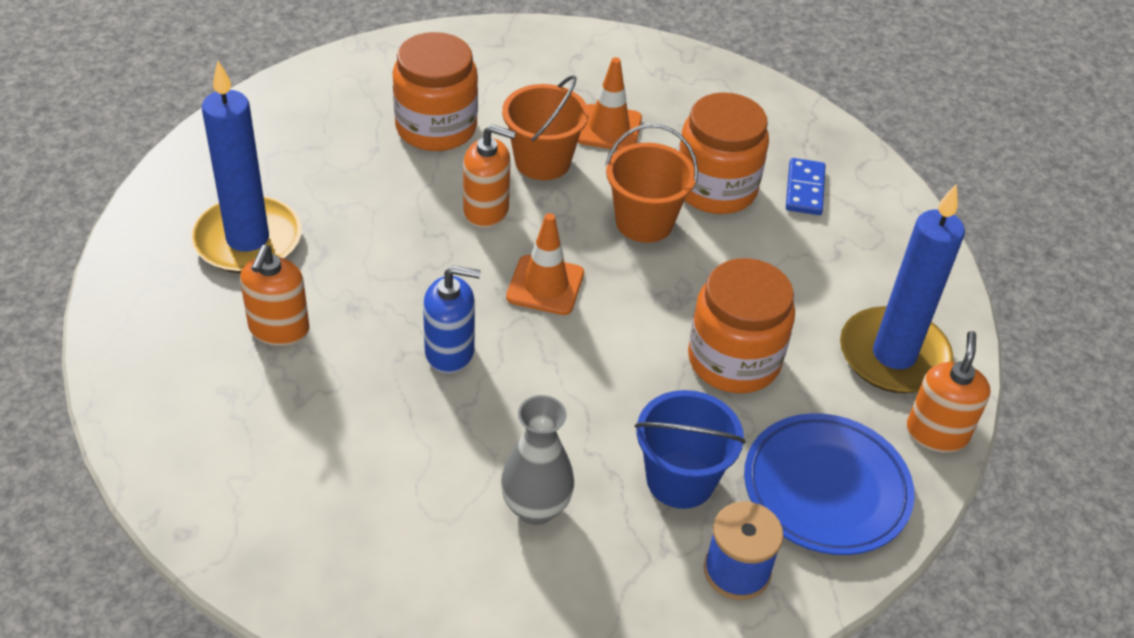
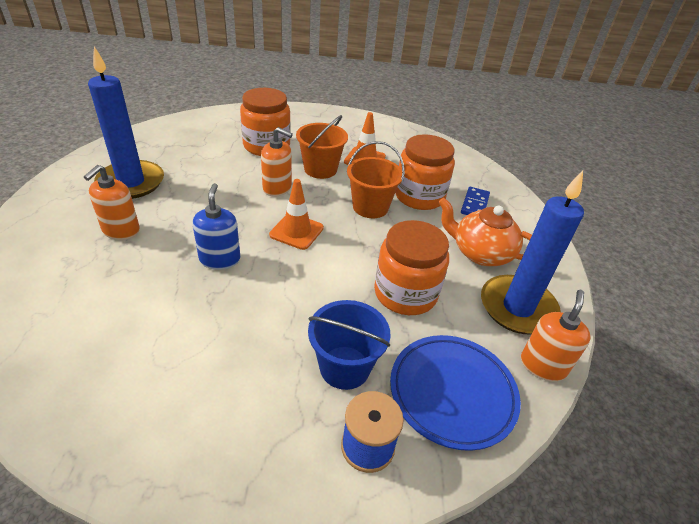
camera: 10 degrees right, 5 degrees down
(450, 352) = (220, 259): blue soap dispenser -> blue soap dispenser turned 105 degrees counterclockwise
(535, 508) = (232, 370): grey vase -> none
(828, 276) = (480, 253): none -> orange teapot

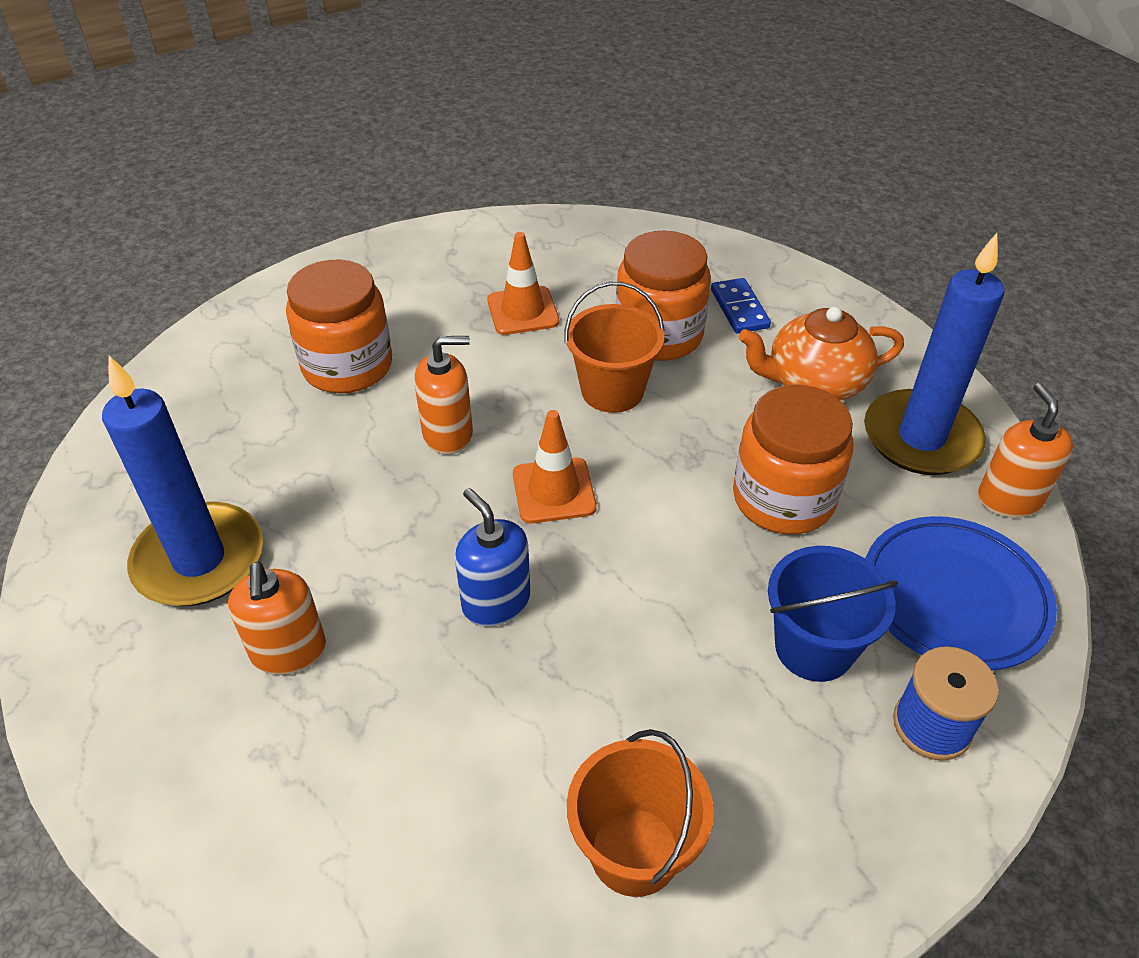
camera: 30 degrees left, 5 degrees up
(320, 169) = (477, 364): orange bucket -> orange bucket (634, 851)

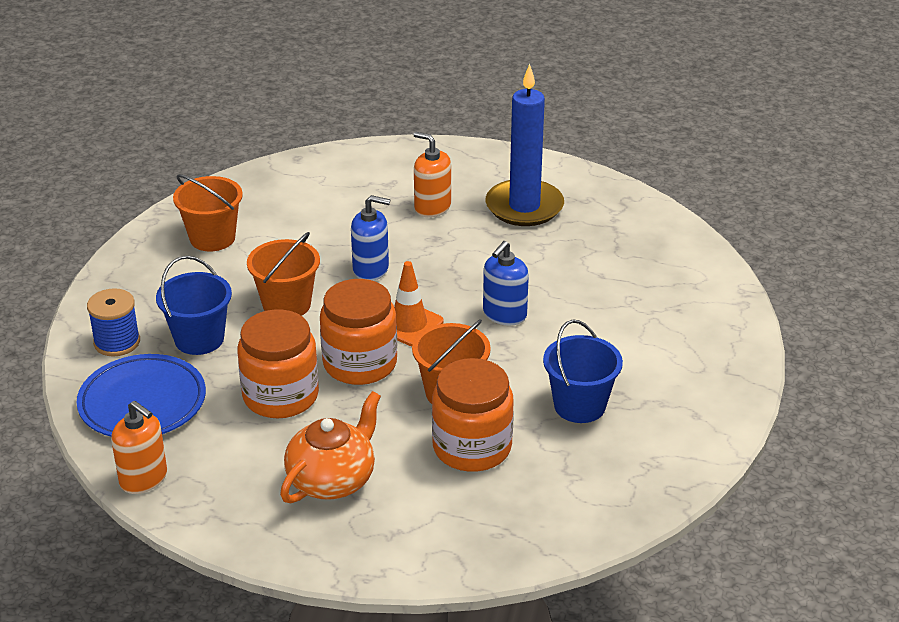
camera: 135 degrees right, 10 degrees down
(347, 366) = (617, 310): orange jar -> orange jar (360, 363)
(448, 434) = (504, 314): orange soap dispenser -> blue soap dispenser
(523, 311) = (579, 405): orange traffic cone -> blue bucket
(655, 622) = (287, 305): none -> orange bucket
(739, 309) = (444, 505): blue domino -> none
(921, 438) = (228, 485): blue candle -> none

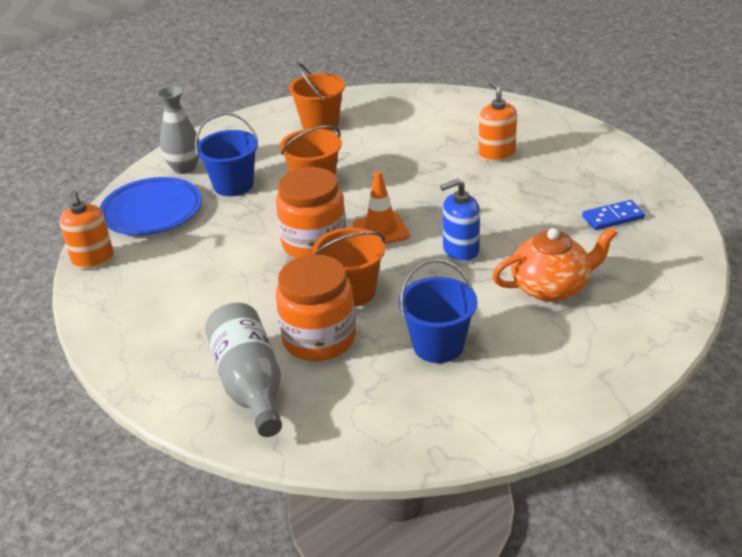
camera: 40 degrees right, 0 degrees up
(117, 342) = (184, 168): blue spool -> grey vase
(280, 396) = (236, 243): orange jar -> none
(332, 480) = (199, 316): orange teapot -> orange teapot (551, 287)
(371, 269) = (400, 182): blue soap dispenser -> none
(459, 514) = (250, 384): none -> grey bottle
(524, 207) = (570, 178): blue candle -> none
(598, 231) = (613, 217): none -> blue domino

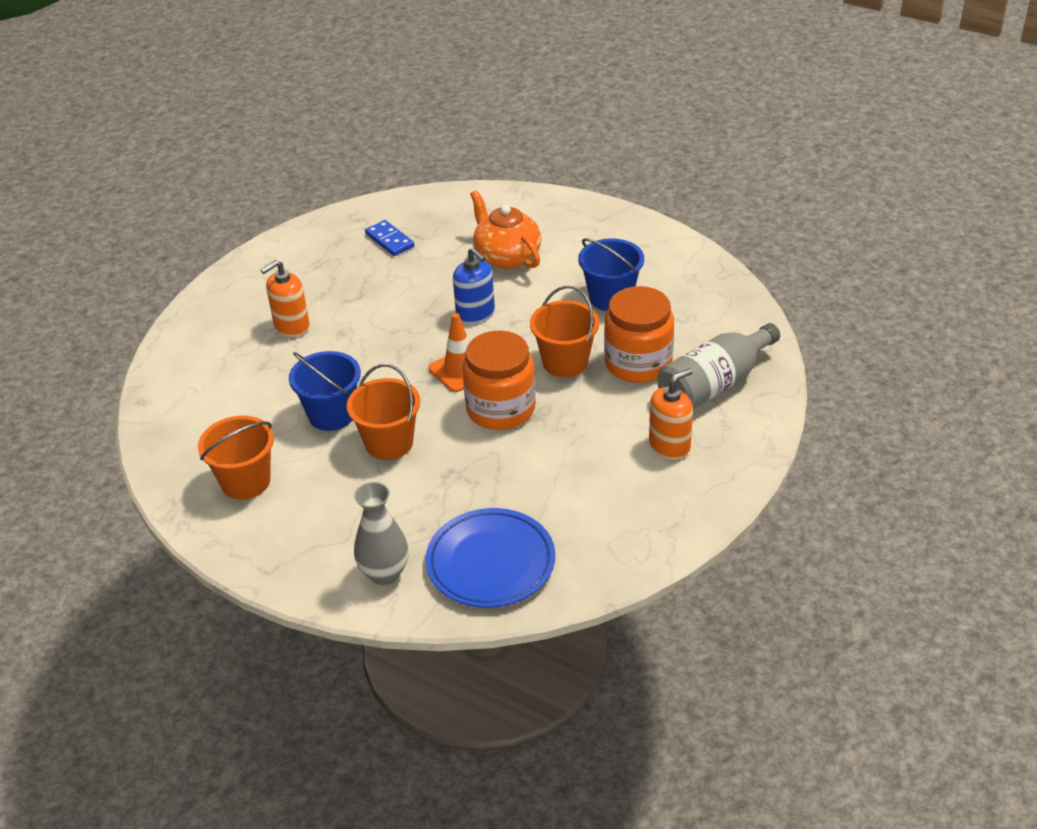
camera: 110 degrees left, 5 degrees up
(93, 260) = (602, 572): orange soap dispenser -> orange soap dispenser (669, 445)
(233, 185) = (411, 511): blue bucket -> blue bucket (331, 414)

